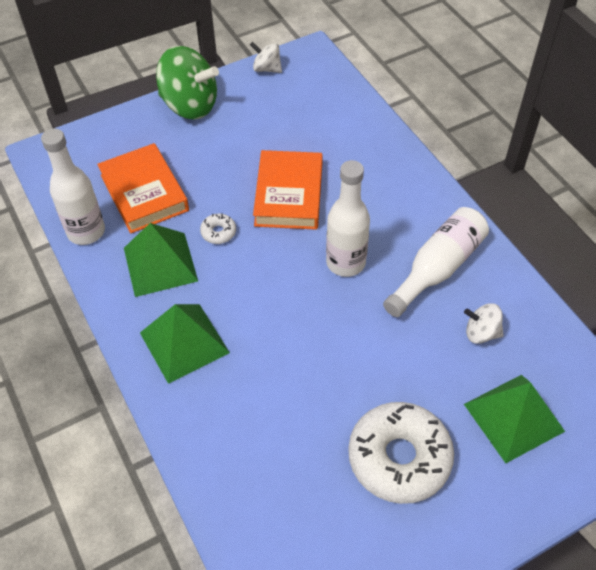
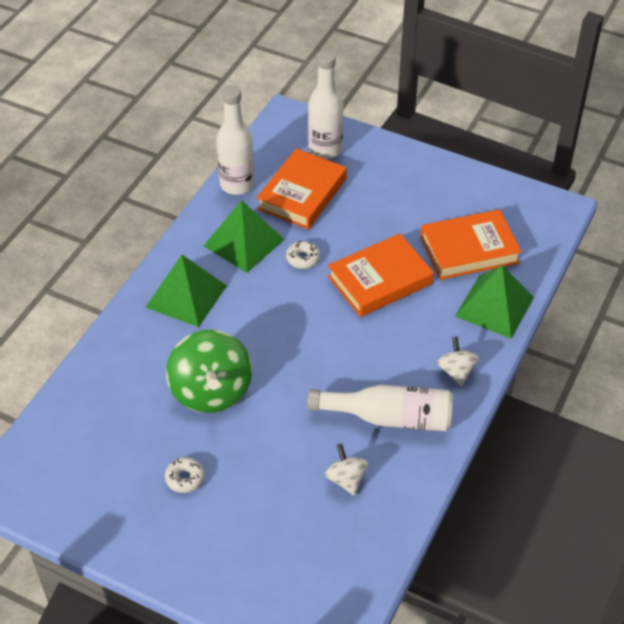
camera: 55 degrees right, 5 degrees down
(190, 105) = (417, 167): green spinning top -> green spinning top (211, 391)
(267, 69) = (507, 190): white spinning top -> white spinning top (456, 371)
(306, 123) = (469, 249): none -> orange book
(345, 262) = (342, 353): white bottle -> white bottle (325, 149)
(399, 458) = (185, 478): white donut -> white donut, size x0.42
(513, 417) = (278, 539): green pyramid -> green pyramid (494, 306)

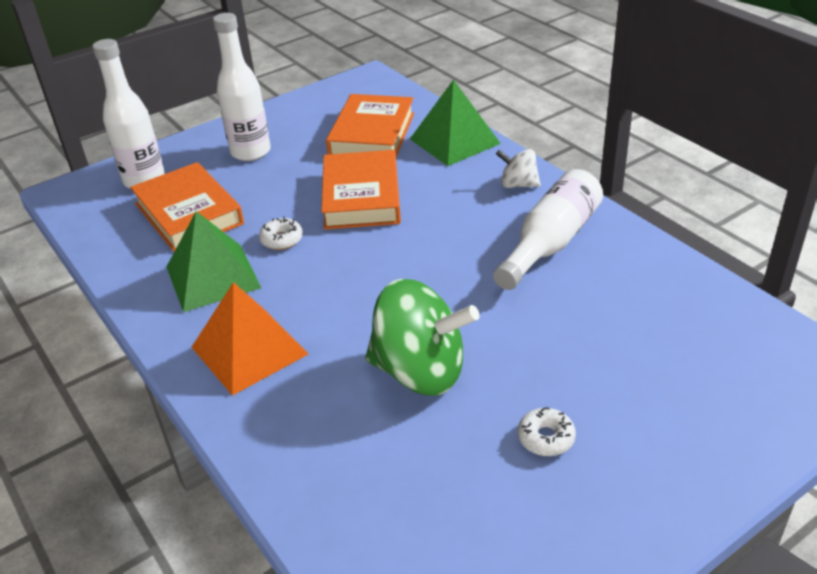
camera: 60 degrees left, 10 degrees down
(186, 296) = (249, 350): green pyramid -> orange pyramid
(237, 184) = (119, 257): white bottle -> white bottle (250, 152)
(346, 479) = (618, 297): white spinning top -> none

